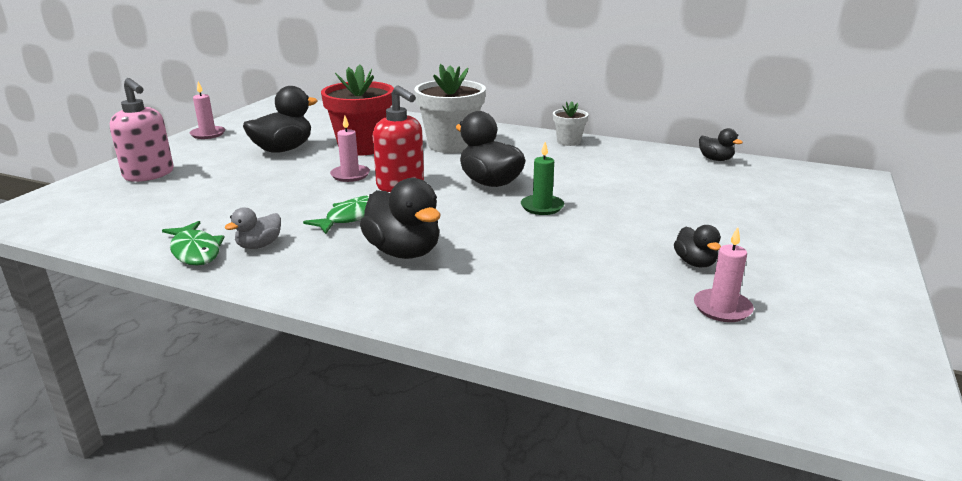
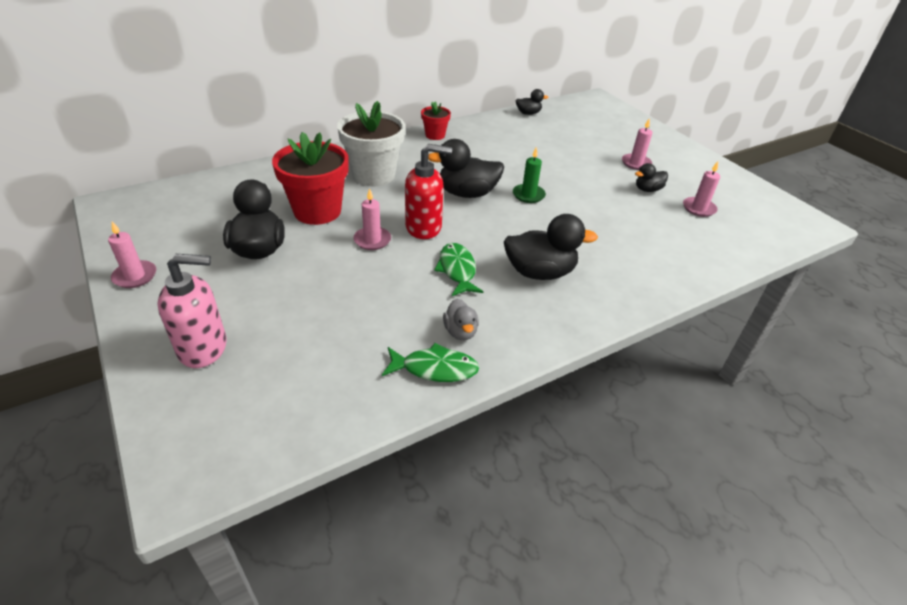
camera: 55 degrees left, 15 degrees up
(568, 142) = (435, 135): white flower pot -> red flower pot
(695, 263) = (647, 189): black duck -> black duck turned 135 degrees clockwise
(745, 240) = (636, 163): none -> pink candle

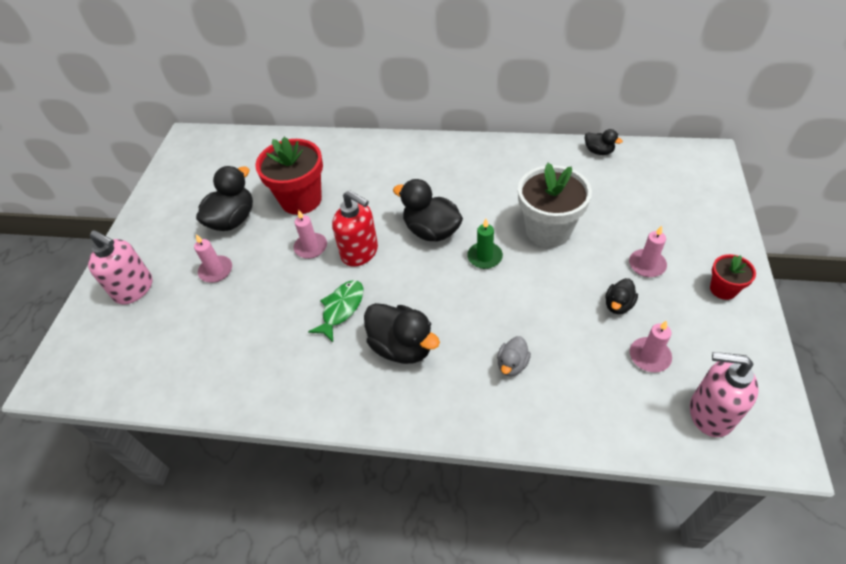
camera: 45 degrees right, 10 degrees up
(135, 276) = (149, 209): pink candle -> pink candle (216, 270)
(374, 175) = (376, 178): white flower pot -> white flower pot (548, 230)
(435, 135) = (473, 149): red flower pot -> red flower pot (723, 289)
(435, 368) = (238, 389): green fish -> none
(460, 332) = (285, 368): grey duck -> grey duck (512, 364)
(647, 189) = (618, 305): black duck -> black duck turned 75 degrees counterclockwise
(763, 222) = (710, 413): none -> pink soap dispenser

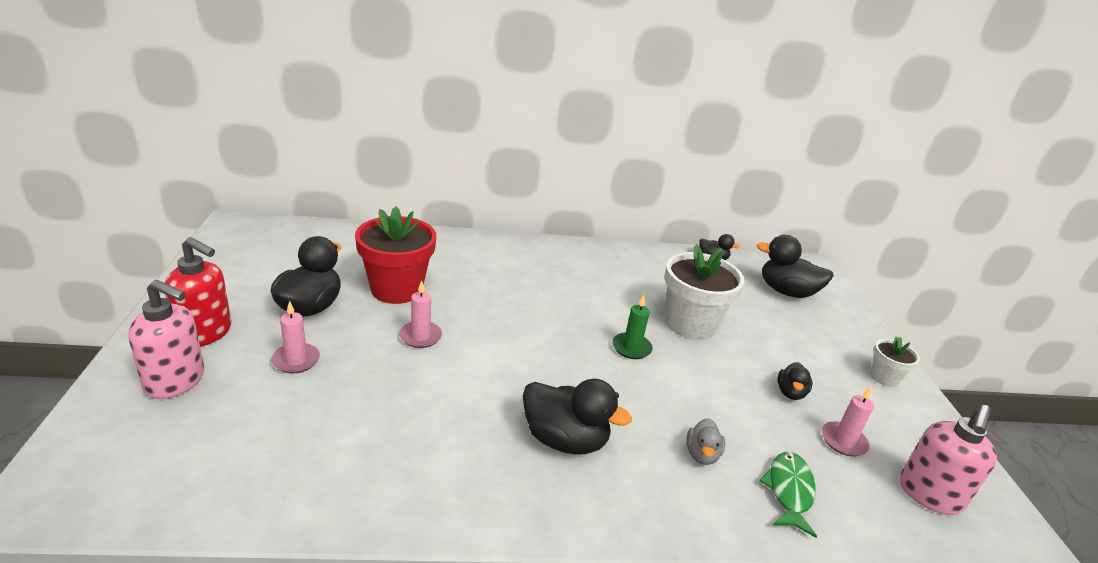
camera: 20 degrees left, 20 degrees down
(341, 309) = (476, 400): green fish -> green fish (789, 491)
(360, 252) = (484, 342): red soap dispenser -> red soap dispenser (205, 333)
(431, 231) = (563, 322): black duck -> black duck (786, 292)
(647, 265) = (802, 356): pink candle -> none
(710, 413) = (929, 495): pink soap dispenser -> pink soap dispenser turned 60 degrees counterclockwise
(723, 289) = (884, 377): red flower pot -> white flower pot

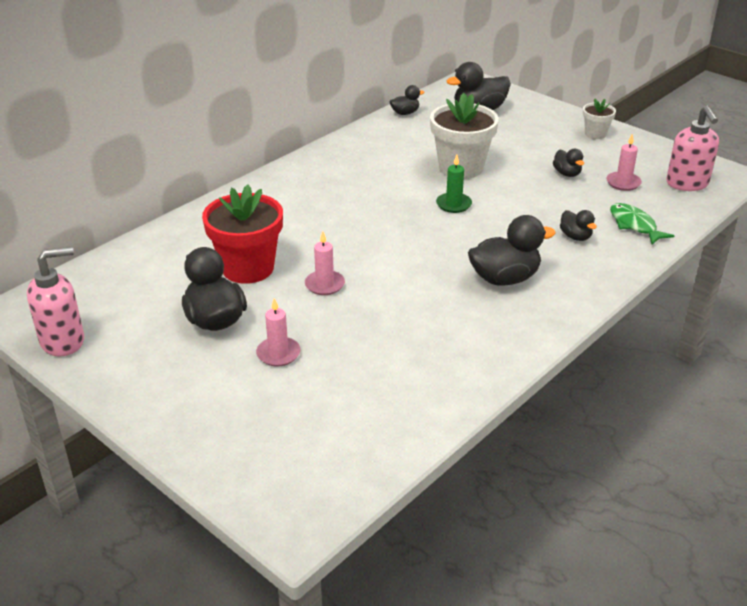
camera: 40 degrees left, 5 degrees up
(175, 381) = (229, 421): pink soap dispenser -> pink soap dispenser (63, 341)
(205, 333) = (180, 386): red soap dispenser -> none
(701, 454) = (575, 237): grey duck -> black duck

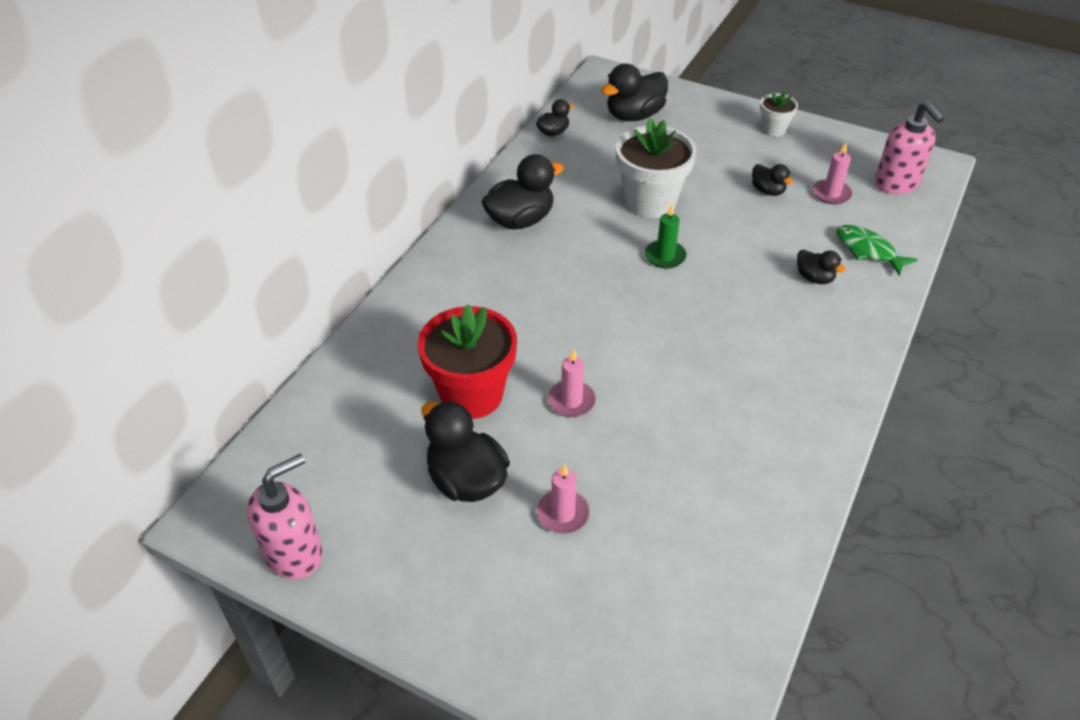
camera: 15 degrees left, 10 degrees up
(504, 278) = (765, 351): black duck -> black duck (520, 220)

